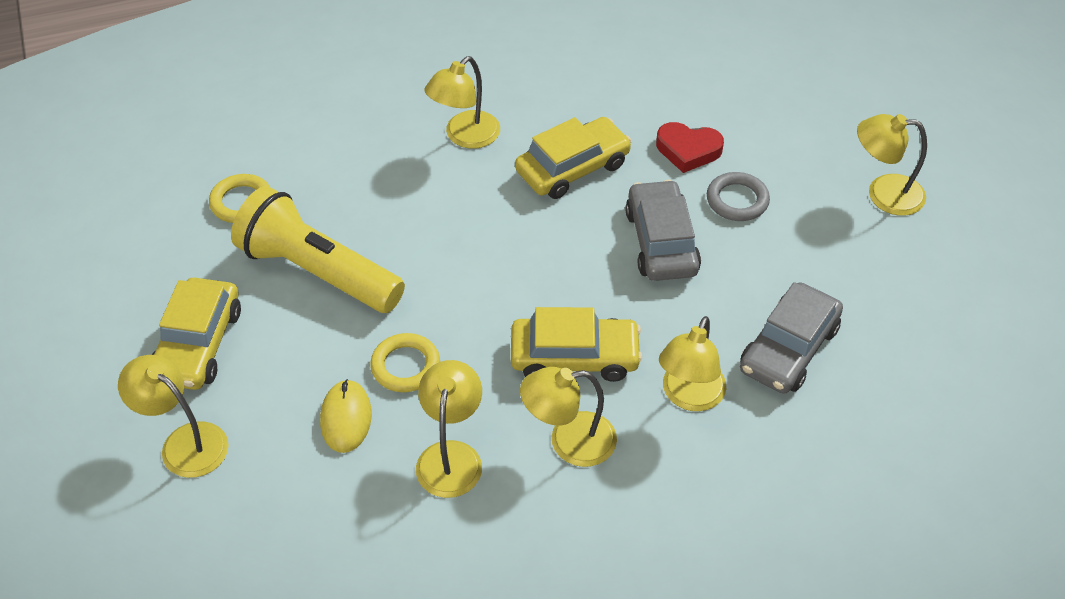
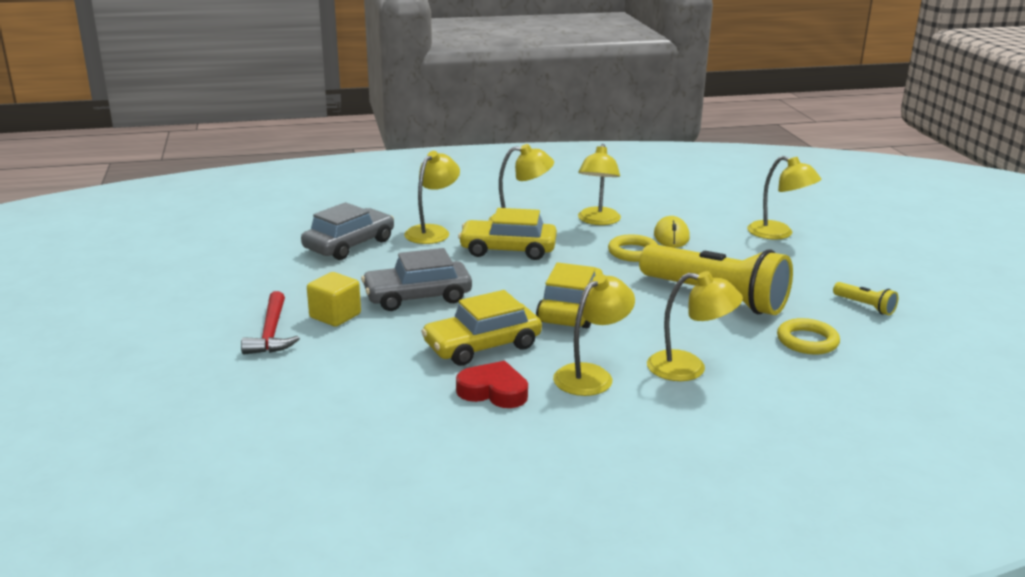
camera: 175 degrees left, 25 degrees down
(148, 269) = (865, 306): none -> yellow flashlight
(198, 344) = (795, 269): yellow car -> yellow car (571, 309)
(661, 242) = (417, 297): grey car -> grey car turned 75 degrees clockwise
(688, 150) = (360, 351): red heart -> red heart (493, 391)
(737, 200) = (335, 316): grey ring -> yellow cube
(787, 168) = (271, 333): none -> red hammer
(883, 194) = (197, 312): yellow lamp -> yellow lamp (689, 368)

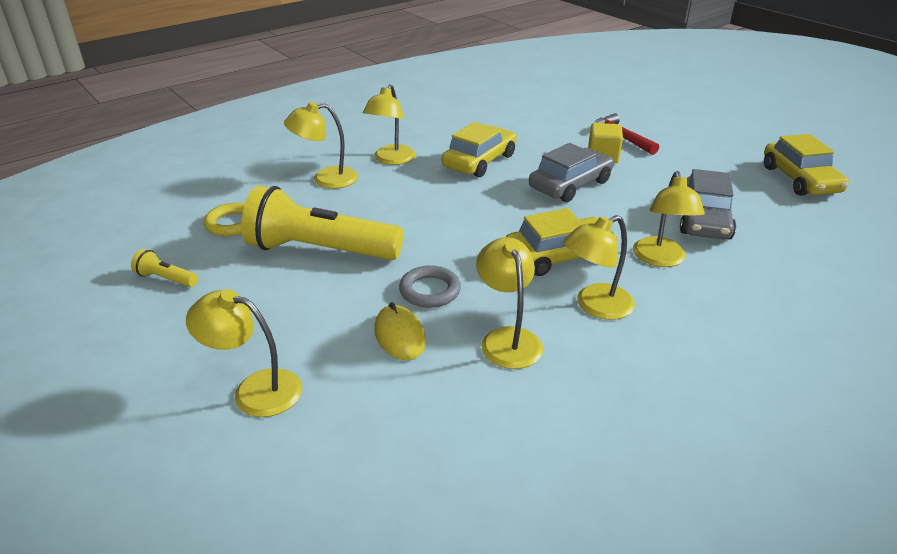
camera: 155 degrees right, 10 degrees up
(493, 391) = (444, 138): red heart -> none
(571, 309) = (442, 204): yellow car -> yellow car (800, 179)
(633, 252) = (430, 291): yellow ring -> grey ring

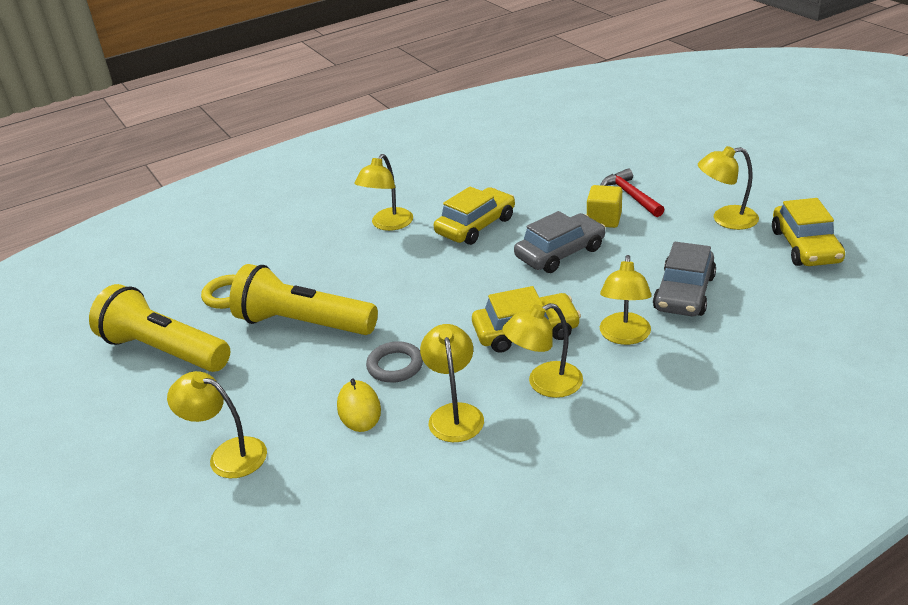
camera: 10 degrees right, 0 degrees up
(166, 279) = (163, 351): yellow flashlight -> yellow flashlight, size x2.44
(325, 179) = (321, 247): yellow lamp -> yellow lamp (726, 219)

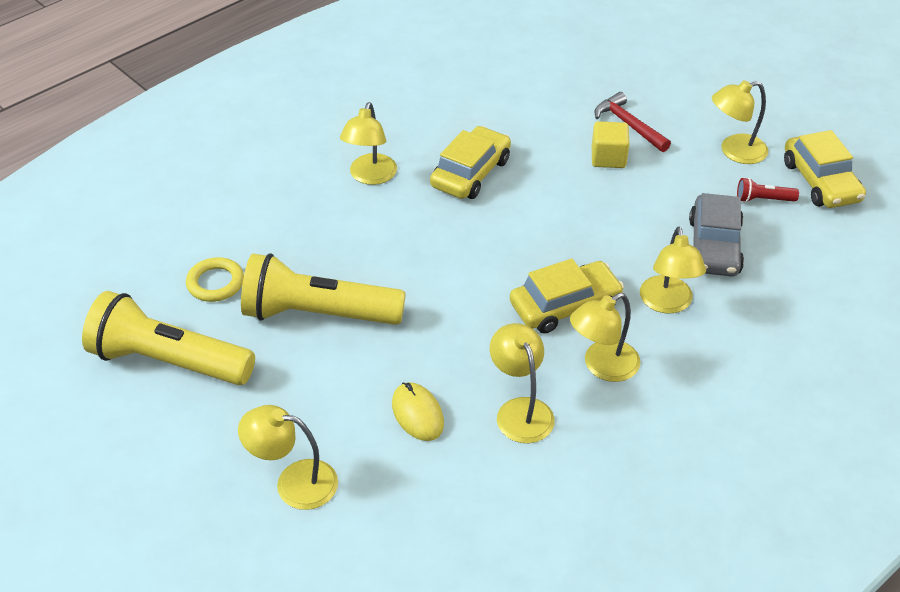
camera: 15 degrees left, 10 degrees up
(395, 366) = (439, 358): grey ring -> none
(560, 253) = (573, 204): grey car -> none
(743, 258) = (763, 200): none -> red flashlight

